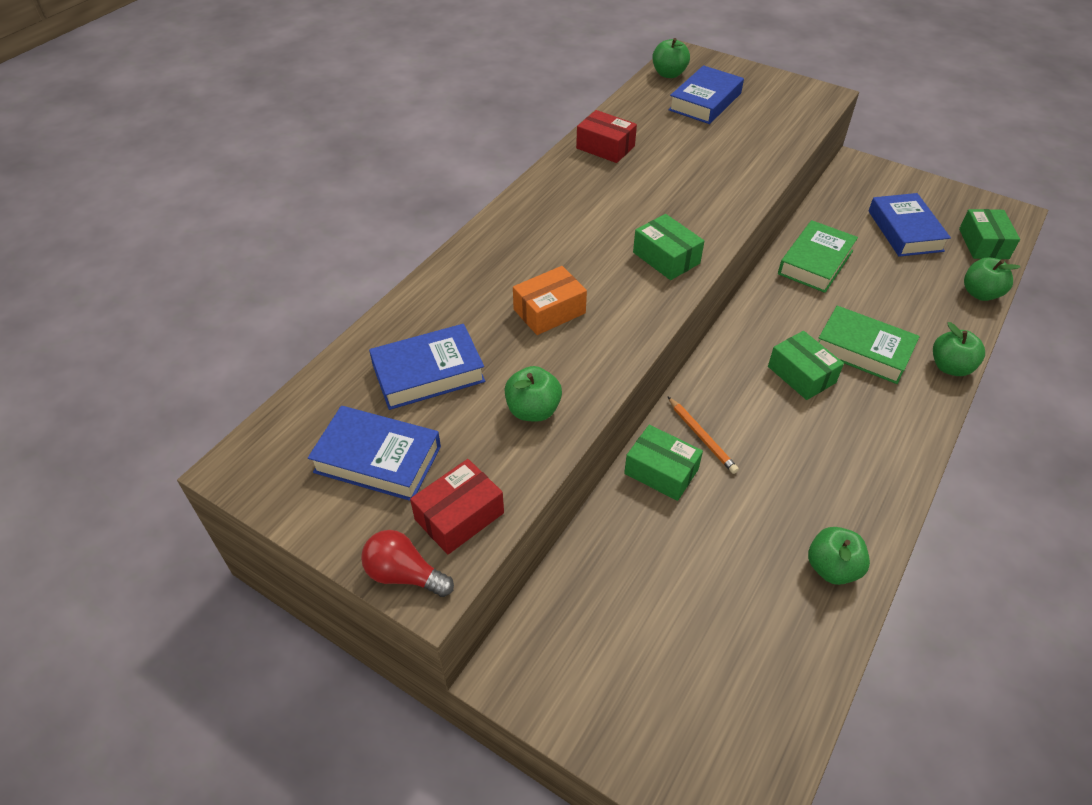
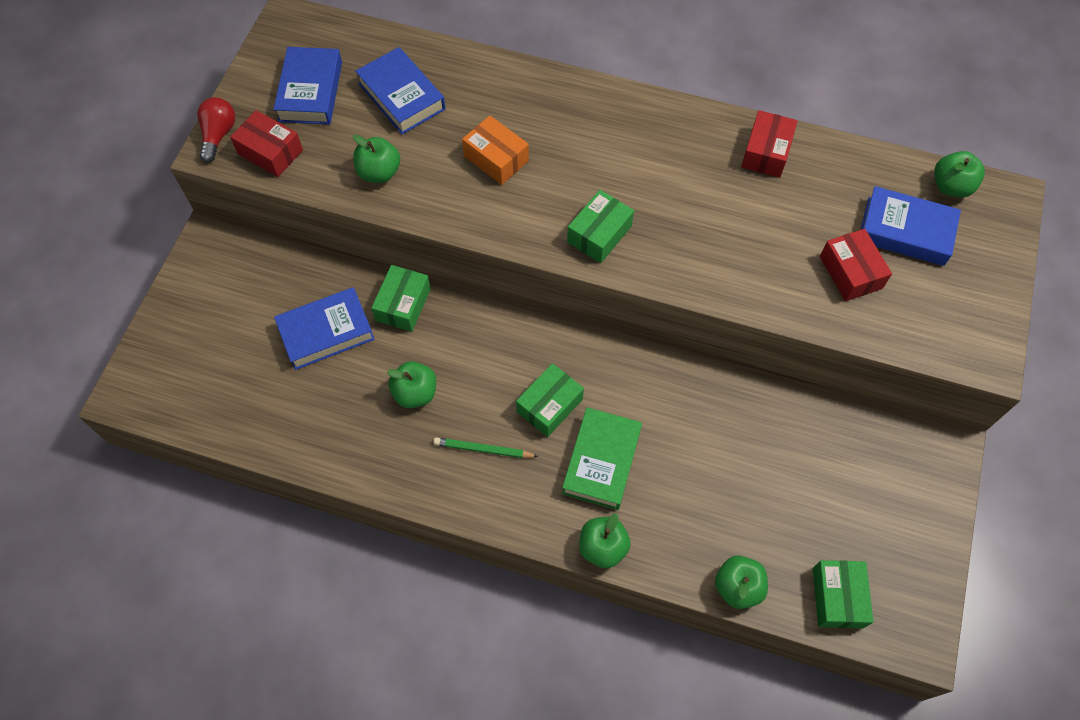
camera: 75 degrees right, 15 degrees up
(702, 437) = (448, 330): orange pencil -> none
(738, 134) = (850, 272): none -> red box
(815, 262) = (729, 409): green book -> none
(832, 568) = (332, 441): green apple -> green apple (415, 393)
(847, 434) = (483, 449): none -> green pencil
(904, 231) = (826, 505): blue book -> blue book (326, 332)
(983, 244) = (837, 597): green box -> green box turned 75 degrees counterclockwise

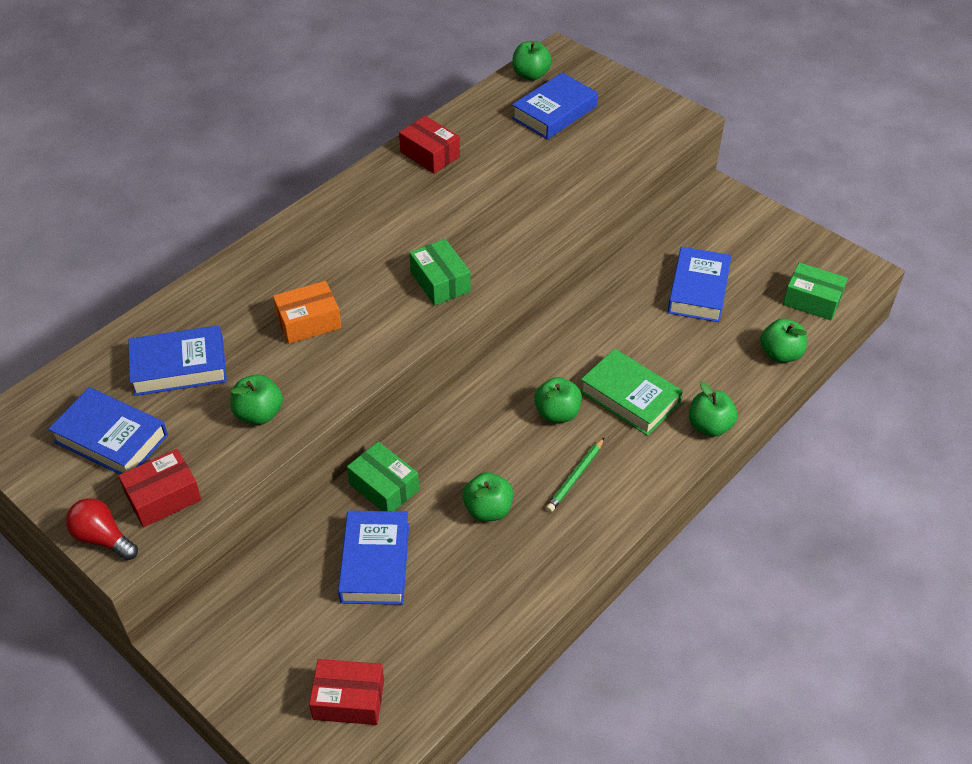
camera: 65 degrees left, 15 degrees down
(549, 405) = (557, 413): green box -> green apple
(783, 475) = (698, 290): none -> blue book
(850, 272) = (572, 154): red box -> red box (348, 699)

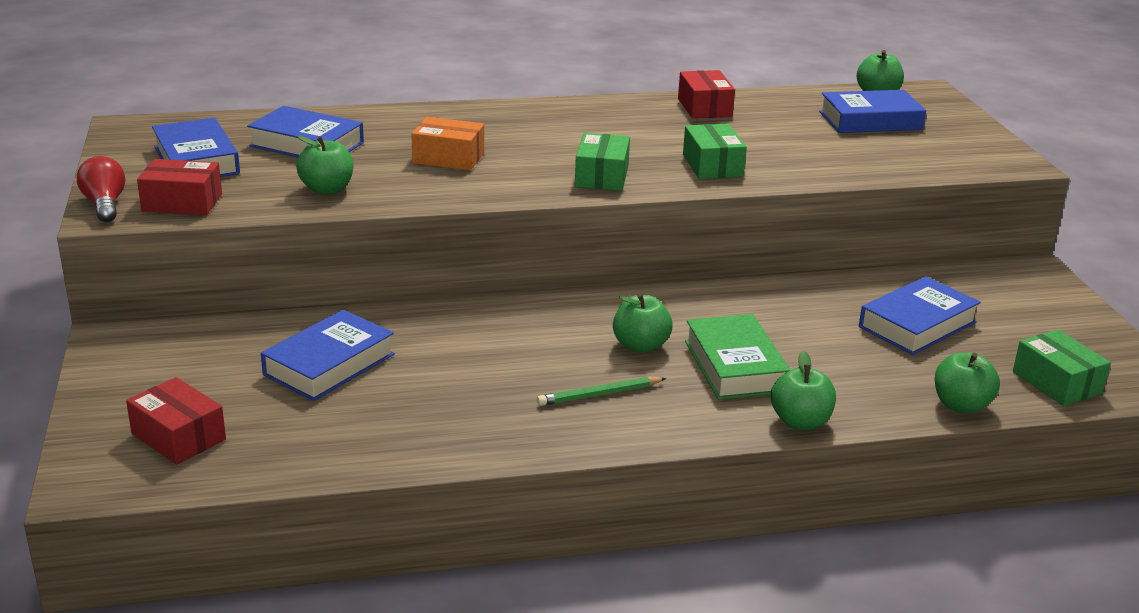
camera: 35 degrees right, 20 degrees down
(384, 487) = (406, 323): green box -> green box (712, 165)
(488, 510) = (480, 378): green apple -> none

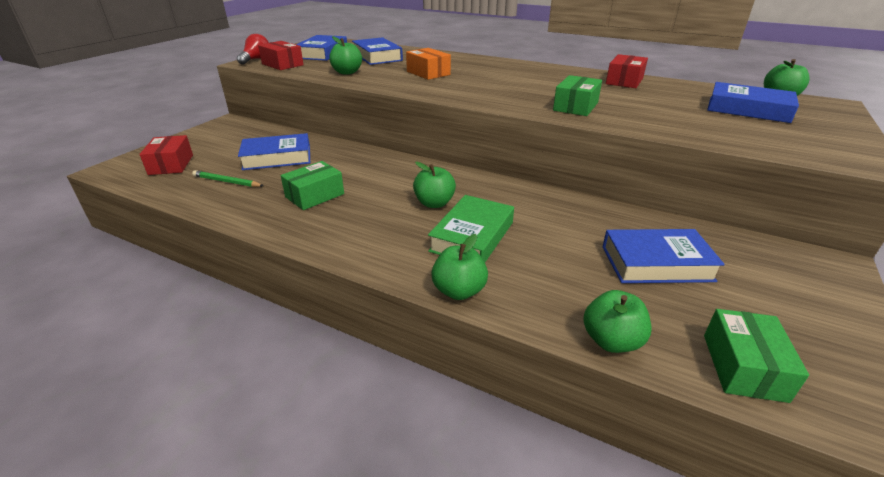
camera: 40 degrees right, 5 degrees up
(599, 394) = (366, 219): green pencil -> green pencil (227, 182)
(601, 176) = (493, 96): green box -> green box (314, 195)

